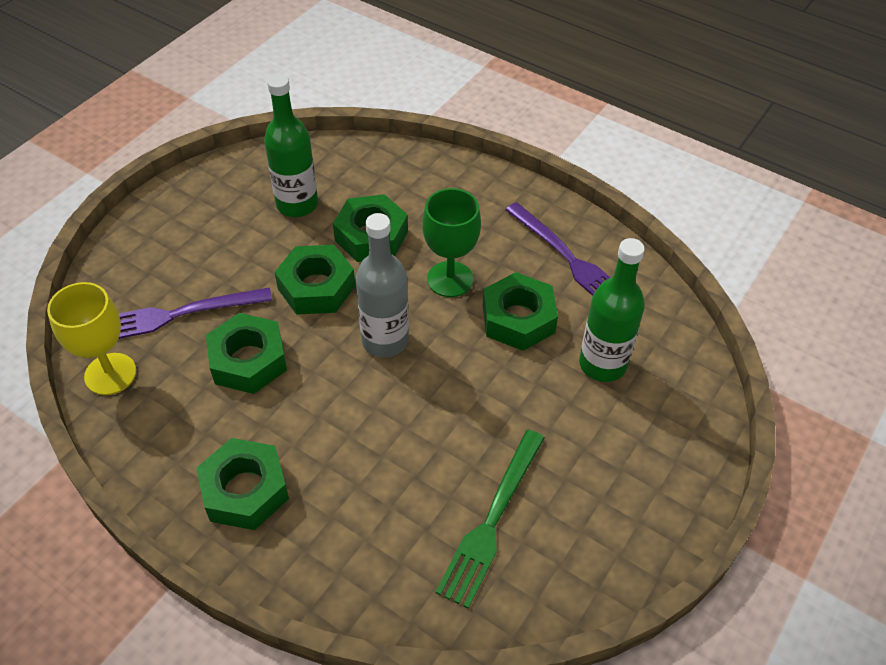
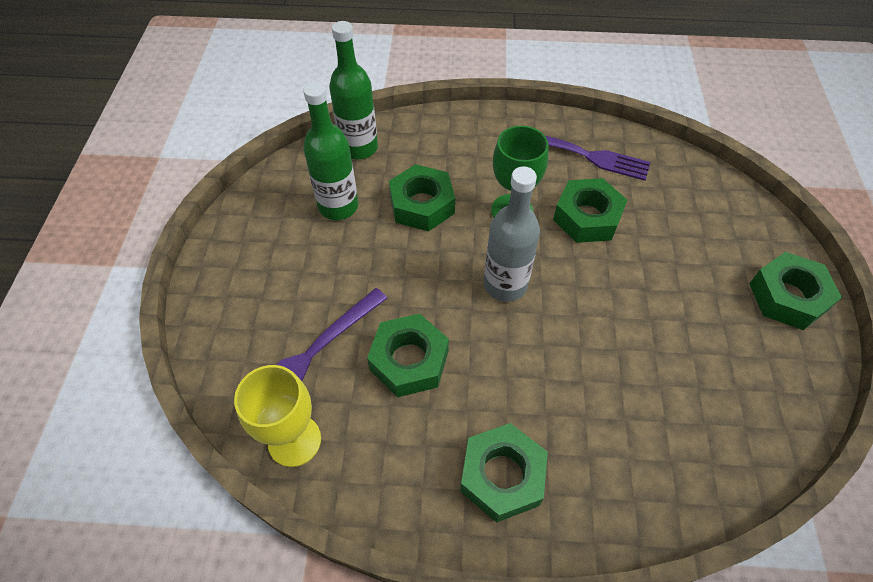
camera: 30 degrees left, 5 degrees up
(316, 287) = (413, 268): green nut -> green nut (788, 297)
(491, 521) = (704, 385): green fork -> none
(602, 364) = (672, 222): green bottle -> green bottle (359, 148)

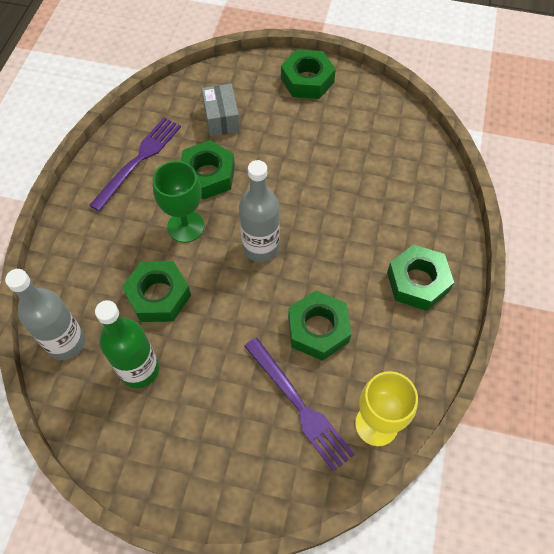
camera: 80 degrees left, 5 degrees up
(359, 148) = (66, 343): green bottle -> grey bottle
(675, 215) = (221, 118): none -> grey box

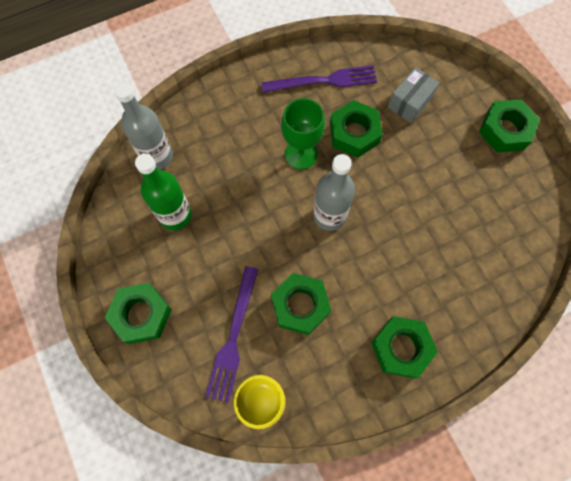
camera: 50 degrees right, 10 degrees up
(158, 296) = (235, 182): green nut -> green nut (141, 315)

